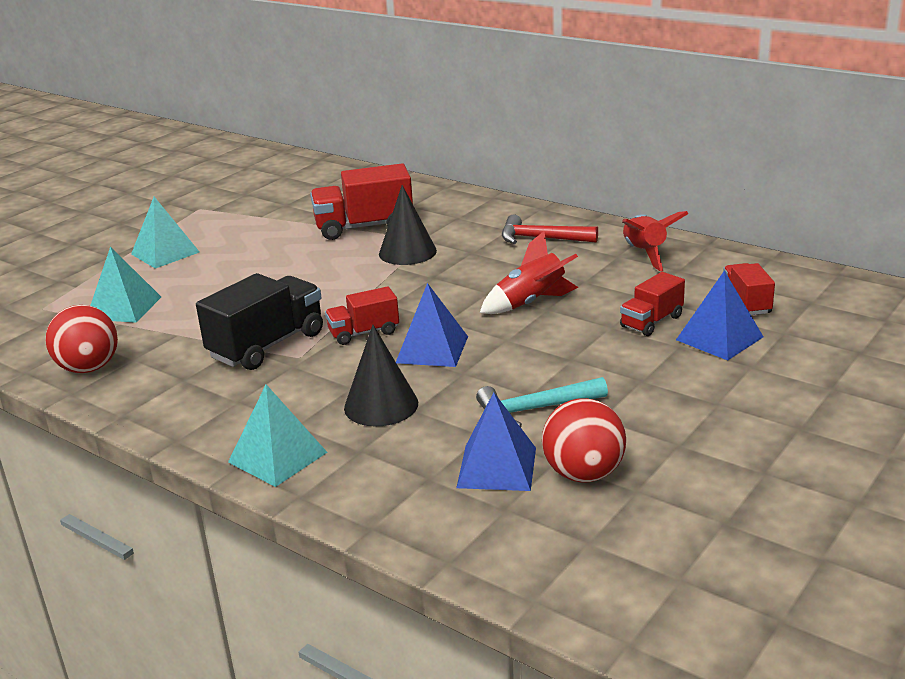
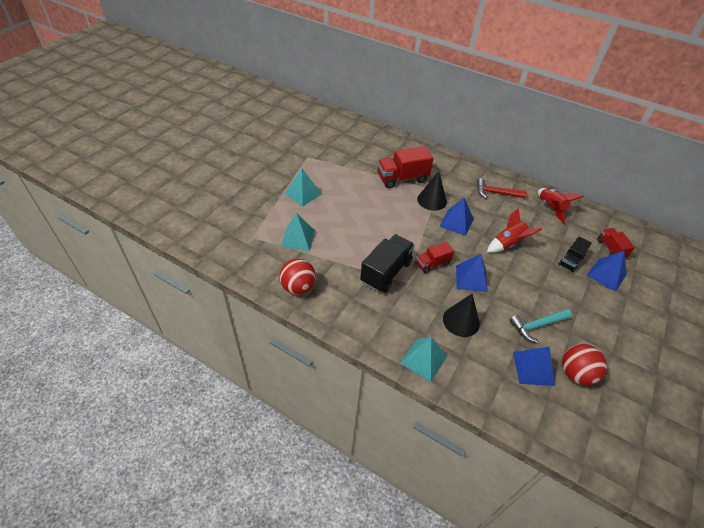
camera: 10 degrees left, 20 degrees up
(441, 278) = (456, 222): none -> blue pyramid
(651, 322) = (571, 261): red truck -> black truck

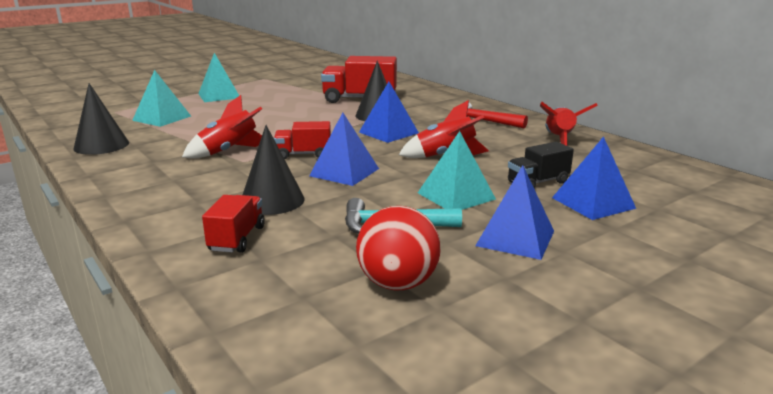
camera: 25 degrees right, 25 degrees down
(298, 287) = (101, 145): red ball -> black cone
(386, 272) = (229, 151): black truck -> red rocket
(423, 359) = (161, 220): turquoise pyramid -> turquoise pyramid (456, 196)
(533, 368) = (324, 262): blue pyramid -> blue pyramid (515, 238)
(610, 249) = (631, 183): red truck -> red truck (237, 238)

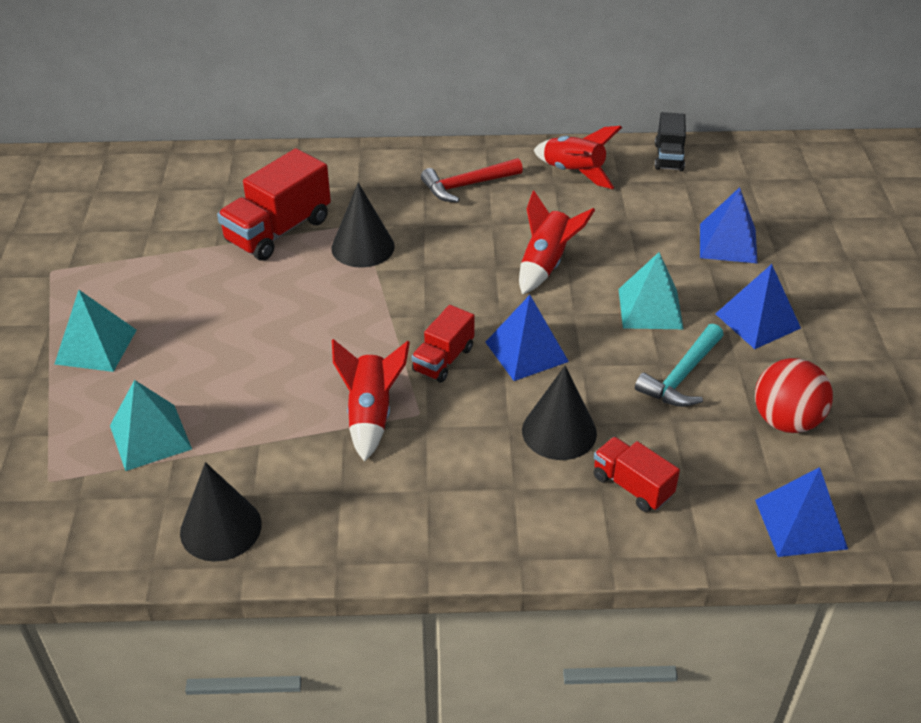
camera: 55 degrees left, 20 degrees up
(388, 132) = (434, 267): blue pyramid -> blue pyramid (800, 524)
(538, 182) = (662, 246): black truck -> black truck (668, 157)

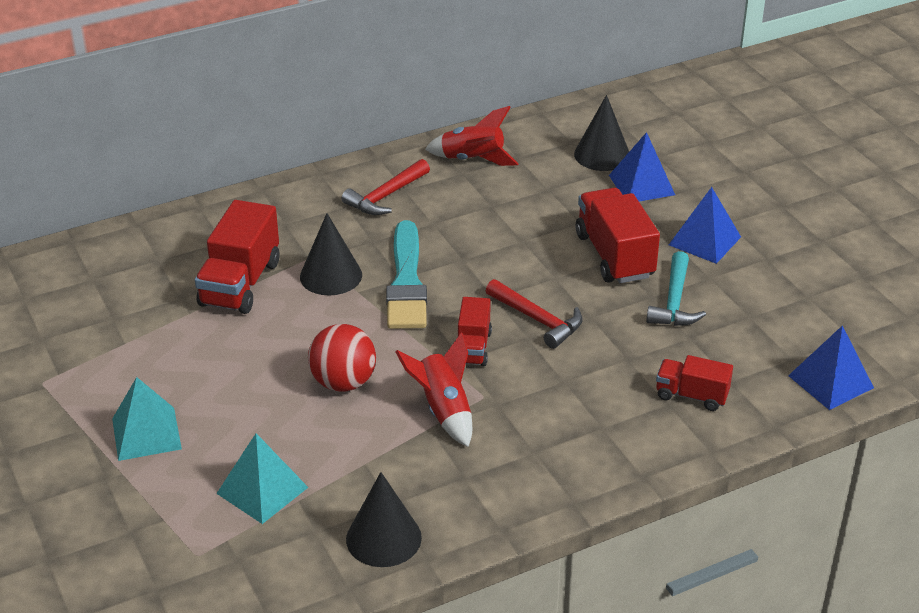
camera: 25 degrees left, 5 degrees down
(427, 274) = (406, 282): none -> turquoise brush
(526, 351) = (537, 320): blue pyramid -> red hammer
(546, 264) = (504, 244): red rocket -> none
(559, 431) = (607, 373): black cone -> black cone (602, 155)
(650, 308) = (614, 256): turquoise pyramid -> red truck
(668, 157) = (545, 125): black truck -> none
(786, 421) = (774, 310): red ball -> red ball (343, 383)

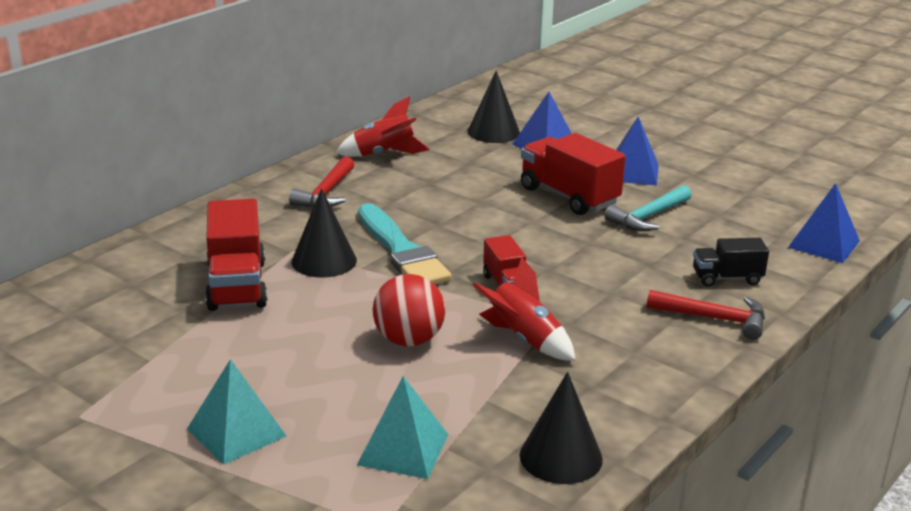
camera: 25 degrees left, 10 degrees down
(537, 320) = (546, 254): red hammer -> red hammer (714, 319)
(674, 301) = (648, 217): turquoise hammer -> turquoise hammer turned 60 degrees clockwise
(691, 396) = (727, 278): red truck -> black truck

